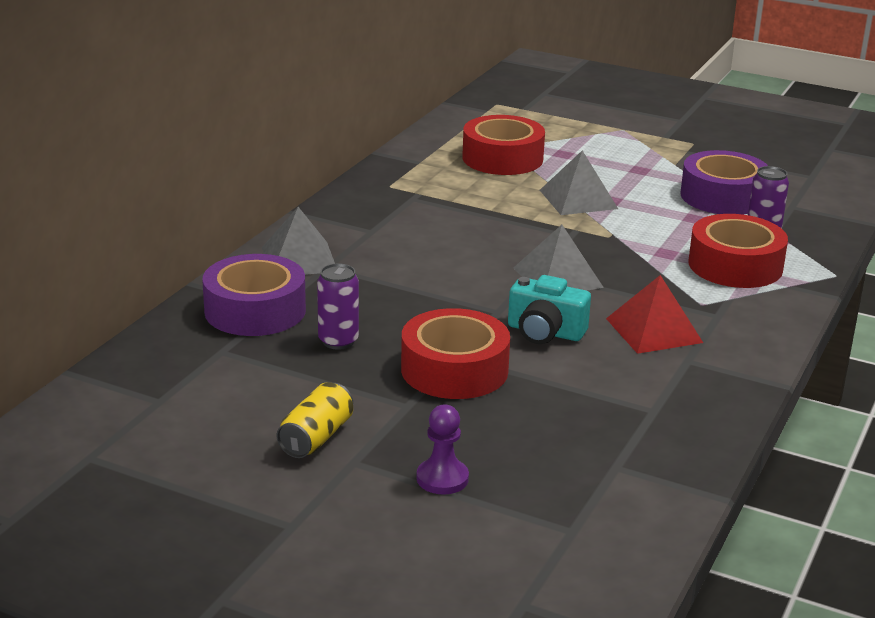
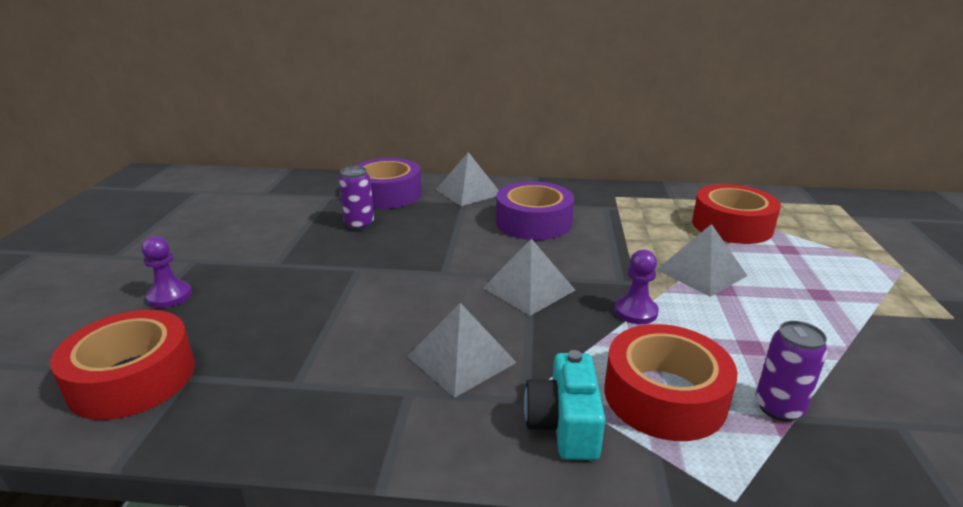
camera: 70 degrees right, 0 degrees up
(316, 437) = (225, 242): yellow can -> none
(454, 370) = (336, 272): red tape -> red tape (132, 378)
(545, 332) = (420, 300): turquoise camera -> turquoise camera (564, 425)
(623, 243) = (635, 311): none -> purple pawn
(654, 330) = (461, 359): red pyramid -> grey pyramid
(723, 196) = (840, 360): purple tape -> purple tape (533, 222)

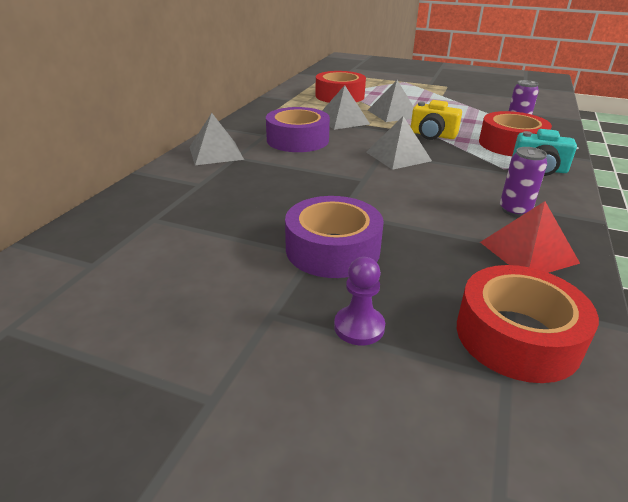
camera: 75 degrees left, 5 degrees up
(283, 394) = (528, 252): none -> red pyramid
(359, 225) = (248, 206): purple can -> purple can (515, 210)
(387, 194) = (182, 187): purple tape -> purple tape (332, 249)
(461, 359) = (481, 186): grey pyramid -> grey pyramid (342, 120)
(635, 311) = (432, 135): purple pawn -> yellow camera

